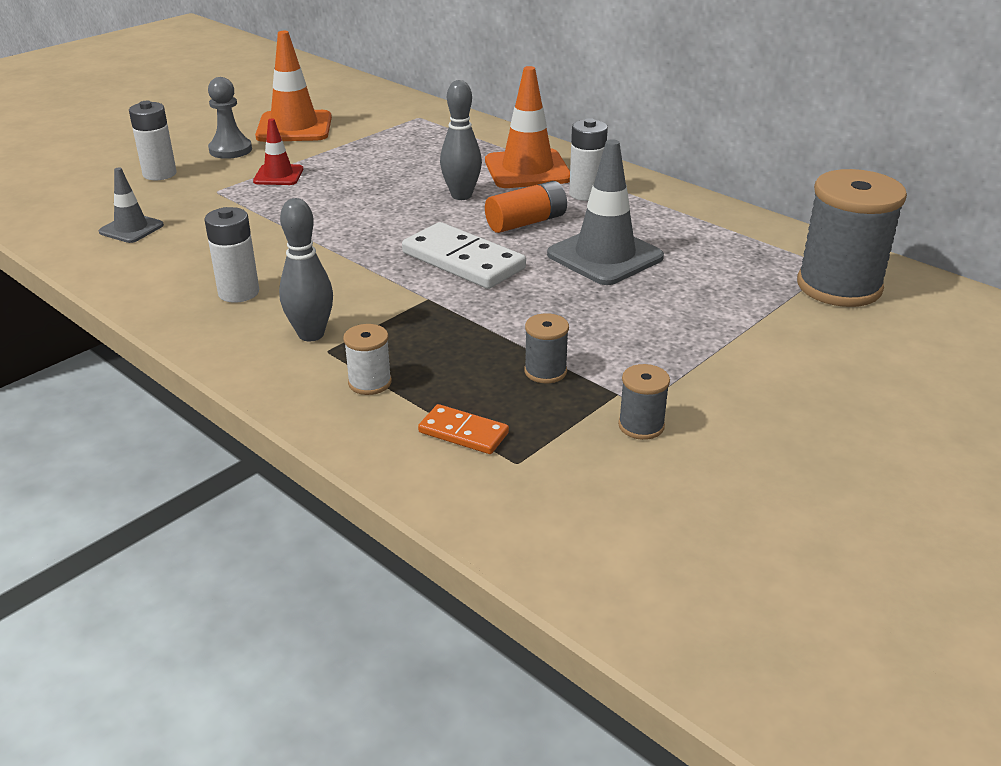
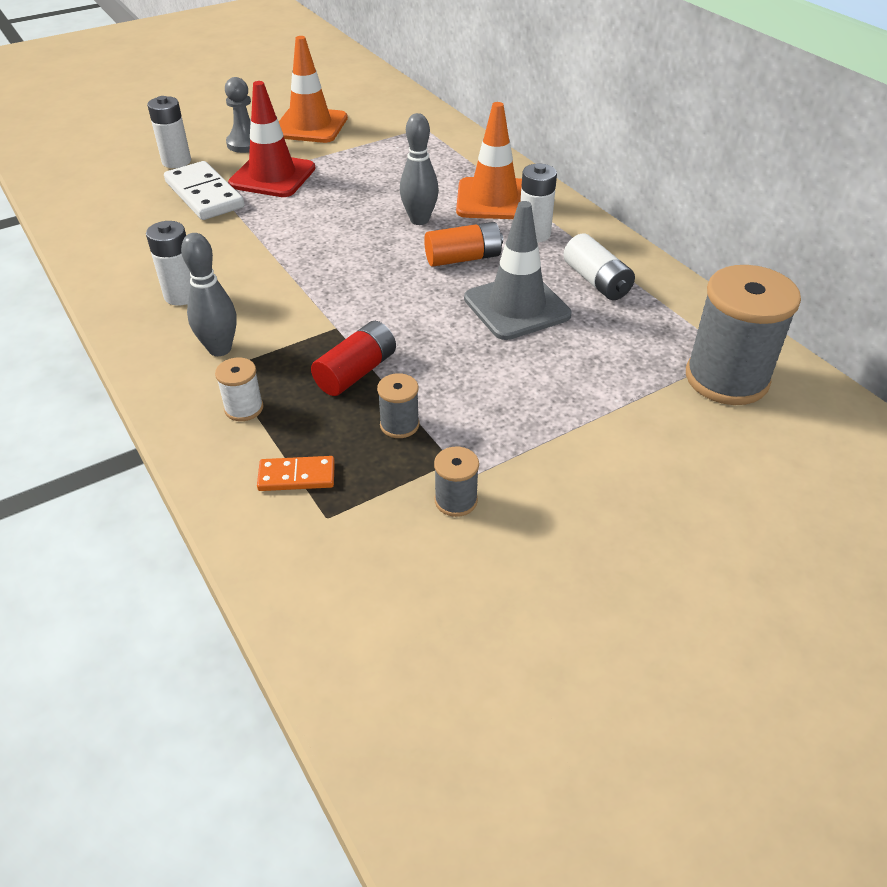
camera: 15 degrees right, 10 degrees up
(131, 229) = (128, 215): grey traffic cone -> none
(278, 175) = (272, 176): red traffic cone -> red traffic cone, size x1.79
(463, 261) = (386, 292): white domino -> white domino (204, 195)
(463, 432) = (297, 476): orange domino -> orange domino turned 45 degrees counterclockwise
(473, 333) = (356, 372): none -> red battery
(670, 225) = (596, 281): none -> white battery

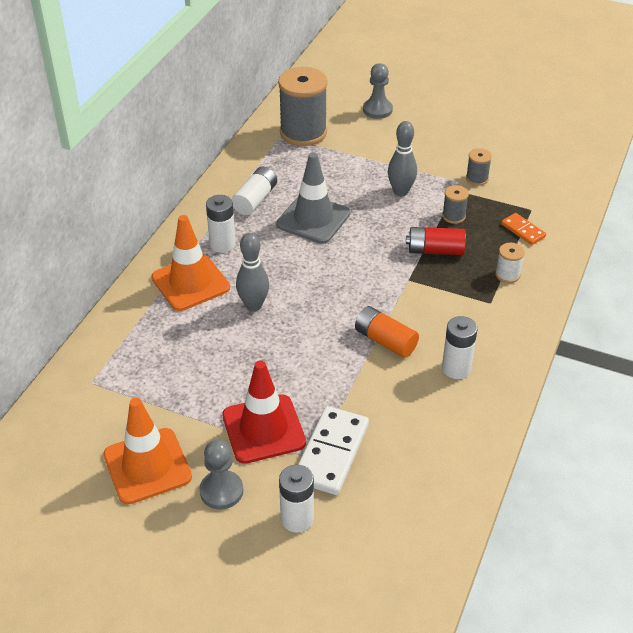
camera: 125 degrees left, 0 degrees up
(220, 349) = (479, 315): grey bowling pin -> grey bowling pin (400, 192)
(463, 258) = (282, 262): orange battery -> orange battery (385, 341)
(745, 489) = (377, 110): none -> grey pawn

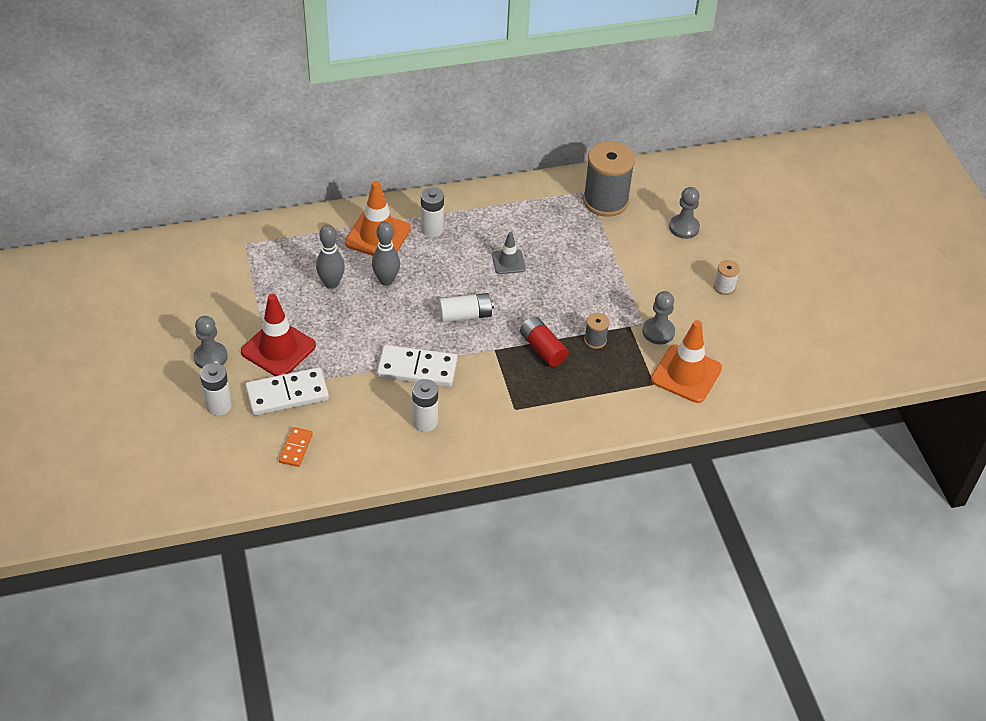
camera: 50 degrees right, 5 degrees up
(147, 466) = (201, 311): orange traffic cone -> orange traffic cone (686, 374)
(255, 200) = (497, 219): white battery -> white battery (465, 315)
(313, 219) = (508, 262): grey traffic cone -> grey traffic cone, size x0.56
(385, 341) = (417, 369): orange battery -> white domino
(400, 192) = (592, 294): grey bowling pin -> grey bowling pin (331, 283)
(477, 179) = (658, 332): grey spool -> grey pawn
(507, 275) = (557, 405): white spool -> white spool (724, 287)
(523, 230) = (620, 390): orange domino -> orange domino (296, 448)

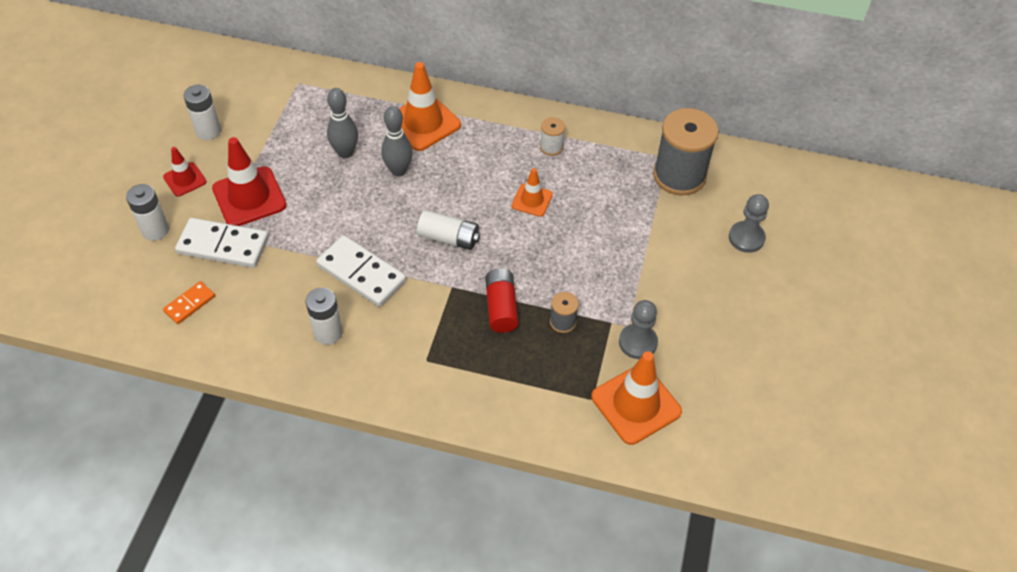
camera: 30 degrees right, 5 degrees up
(210, 357) = (185, 179): grey pawn -> red traffic cone
(432, 229) = (480, 137): white battery -> white battery (208, 131)
(508, 262) = (532, 200): grey traffic cone -> orange traffic cone
(724, 287) = (747, 323): white spool -> white spool (551, 147)

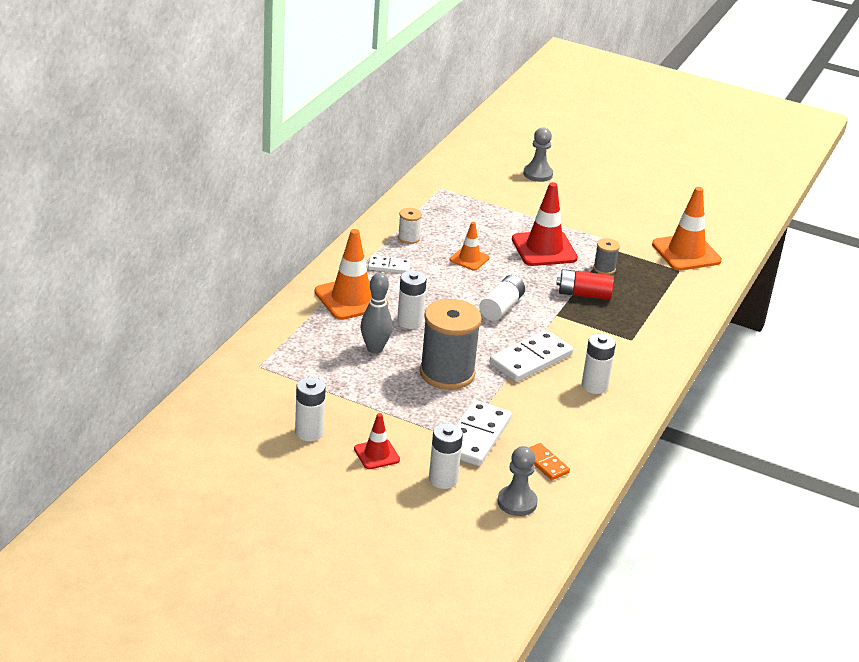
camera: 80 degrees left, 20 degrees down
(249, 197) = (416, 414): red traffic cone -> red traffic cone (544, 249)
(398, 170) = (410, 322): grey bowling pin -> white battery
(491, 140) = (389, 266): none -> white domino
(638, 342) = (630, 240): grey pawn -> grey pawn (517, 502)
(679, 175) = (463, 187): grey spool -> grey spool (447, 373)

